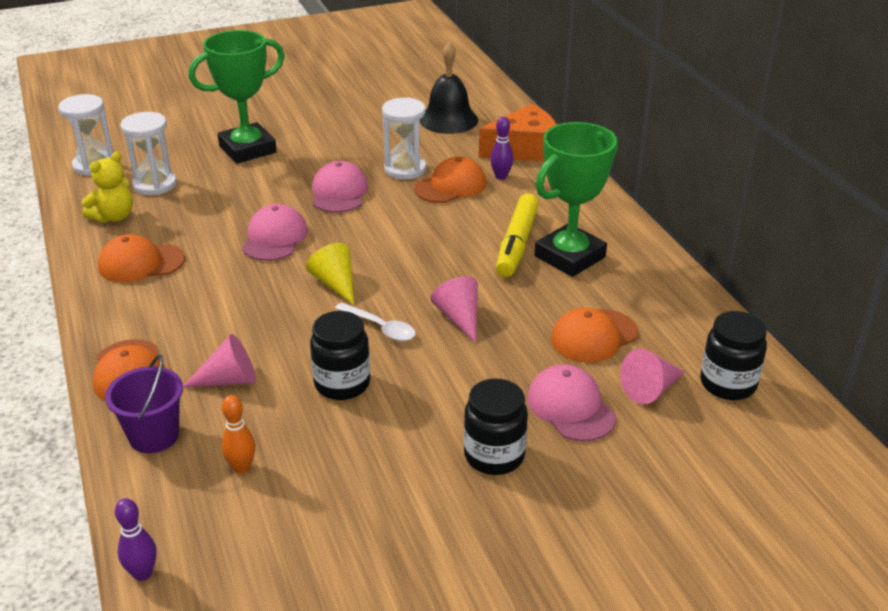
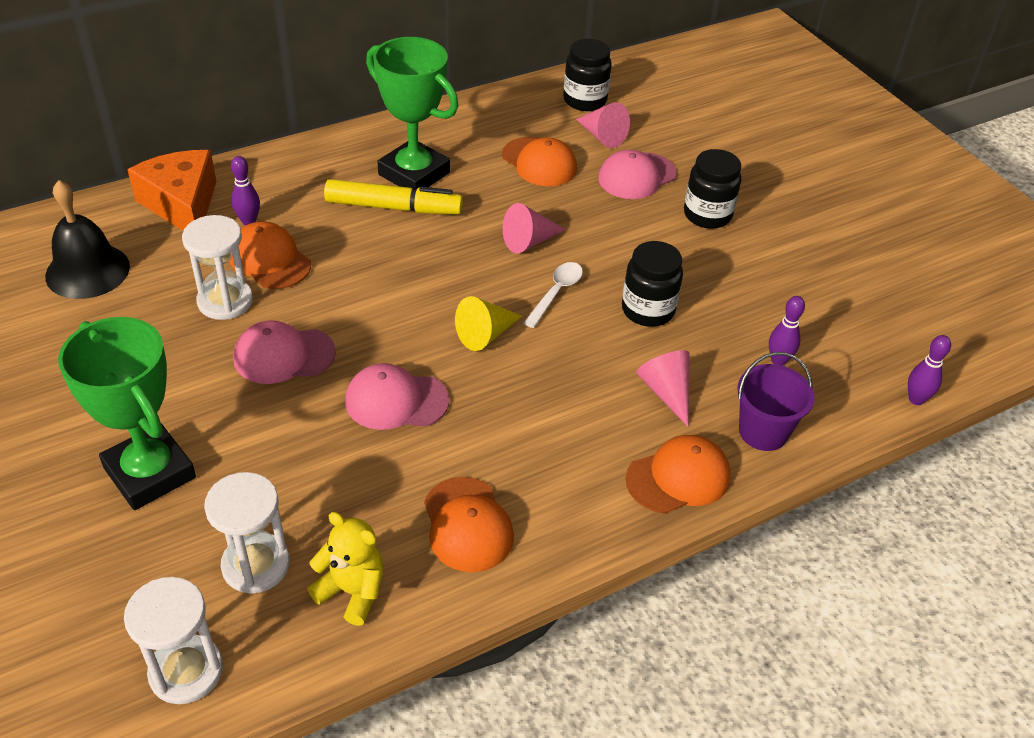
camera: 100 degrees left, 10 degrees up
(242, 468) = (778, 360): orange bowling pin -> purple bowling pin

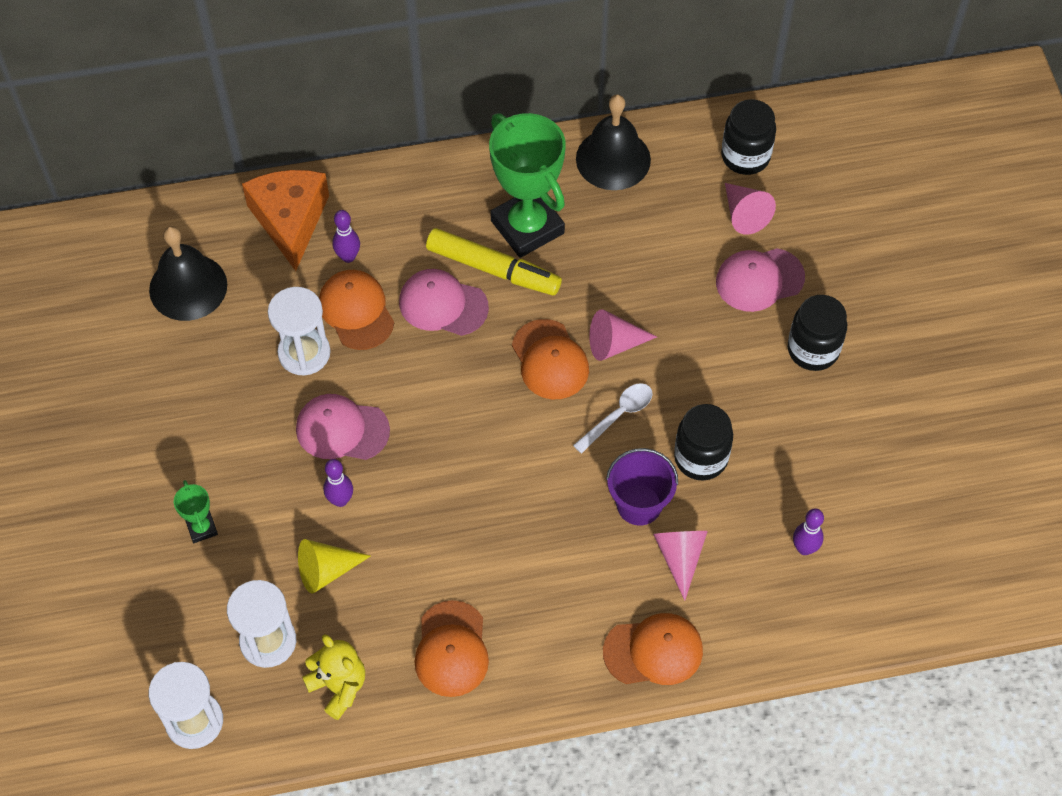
camera: 20 degrees right, 15 degrees up
(150, 473) = (202, 528): green trophy -> green trophy, size x0.44
(396, 401) = (428, 505): pink cap -> pink cap (443, 304)
(472, 118) = (613, 159): none -> black bell
(485, 334) = (533, 450): yellow cone -> yellow cone (326, 571)
(539, 162) = (663, 238): orange cap -> orange cap (550, 360)
(763, 432) = (753, 623): purple bucket -> purple bucket (639, 505)
(916, 399) = (920, 626): purple bowling pin -> purple bowling pin (340, 500)

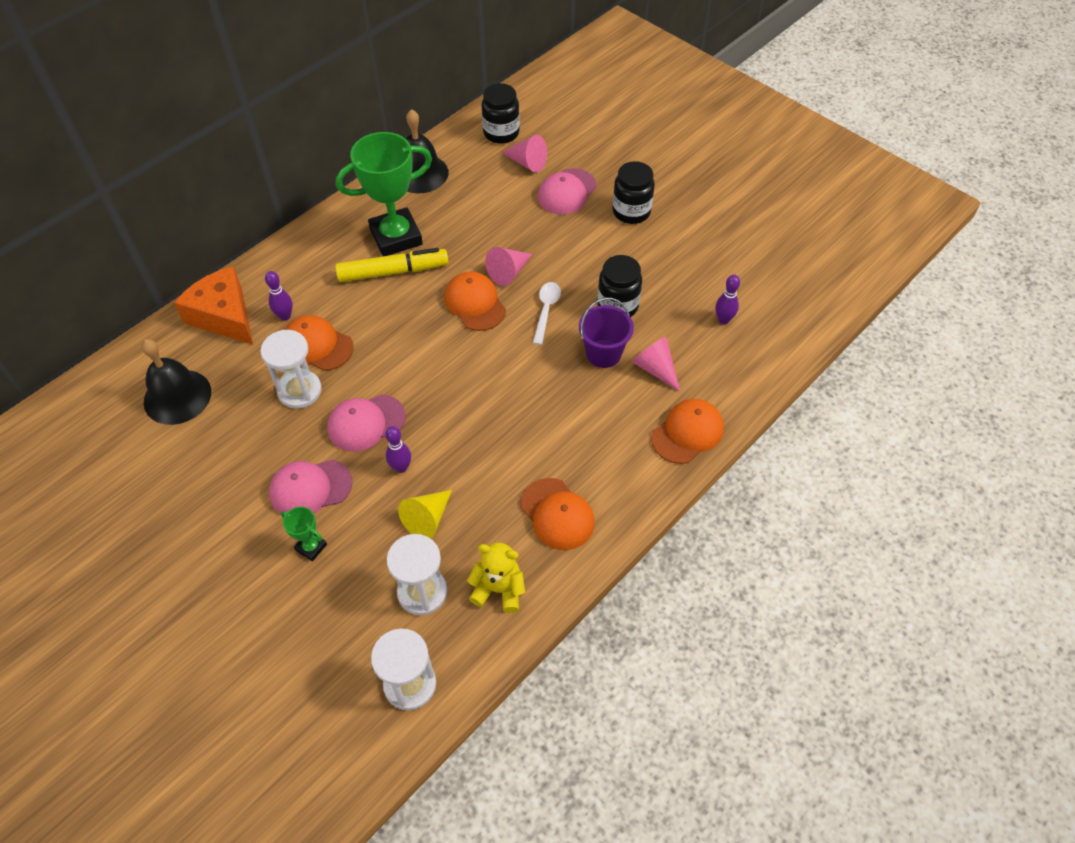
camera: 35 degrees left, 5 degrees down
(443, 304) = (375, 309): pink cap -> pink cap (310, 488)
(527, 227) = (396, 237): green trophy -> green trophy turned 45 degrees counterclockwise
(550, 360) = (475, 303): orange cap -> orange cap turned 150 degrees counterclockwise

